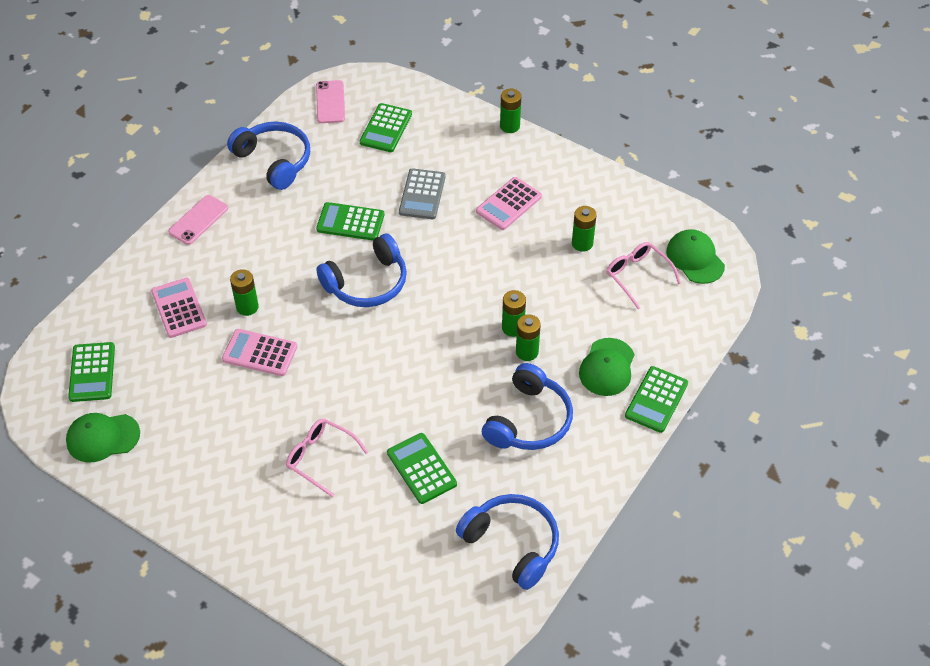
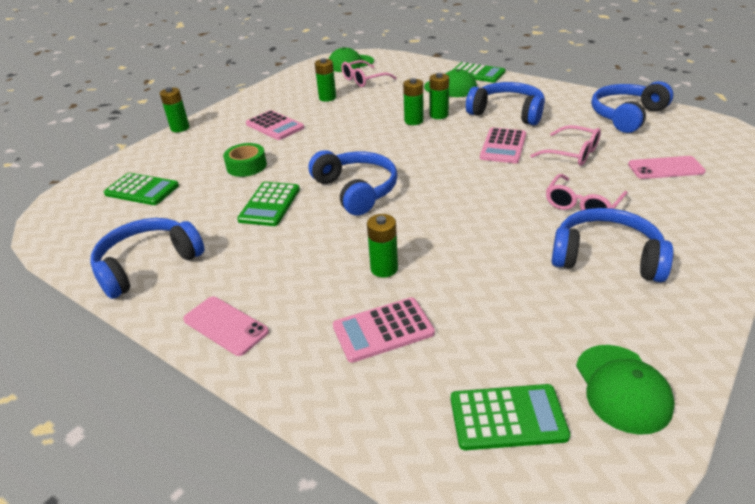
camera: 85 degrees left, 15 degrees down
(239, 459) = (606, 257): none -> blue headphones
(260, 353) = (453, 254): pink calculator -> pink calculator (503, 146)
(330, 102) = (74, 228): pink phone -> pink phone (665, 168)
(421, 468) = (572, 153): green calculator -> pink glasses
(422, 194) = (246, 166): grey calculator -> green tape

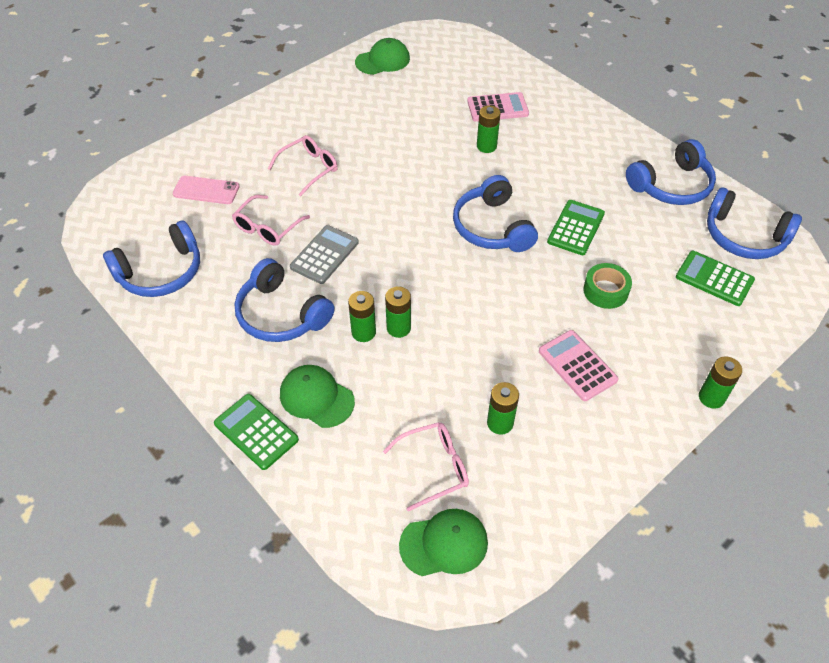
camera: 170 degrees left, 15 degrees up
(225, 326) = (599, 128): pink phone -> none
(503, 146) = (324, 255): pink calculator -> grey calculator
(507, 417) = (446, 59): green calculator -> none
(572, 153) = (267, 228): pink glasses -> pink glasses turned 105 degrees counterclockwise
(606, 257) = (330, 124): blue headphones -> blue headphones (744, 237)
(622, 388) = (383, 60): green cap -> green cap turned 60 degrees clockwise

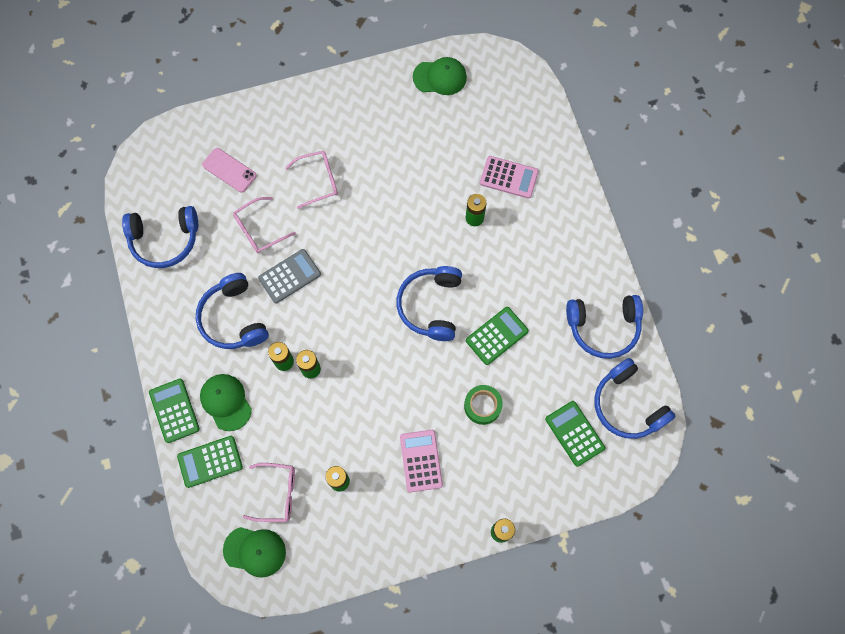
camera: 25 degrees right, 20 degrees up
(330, 467) = (210, 461): none -> green calculator

